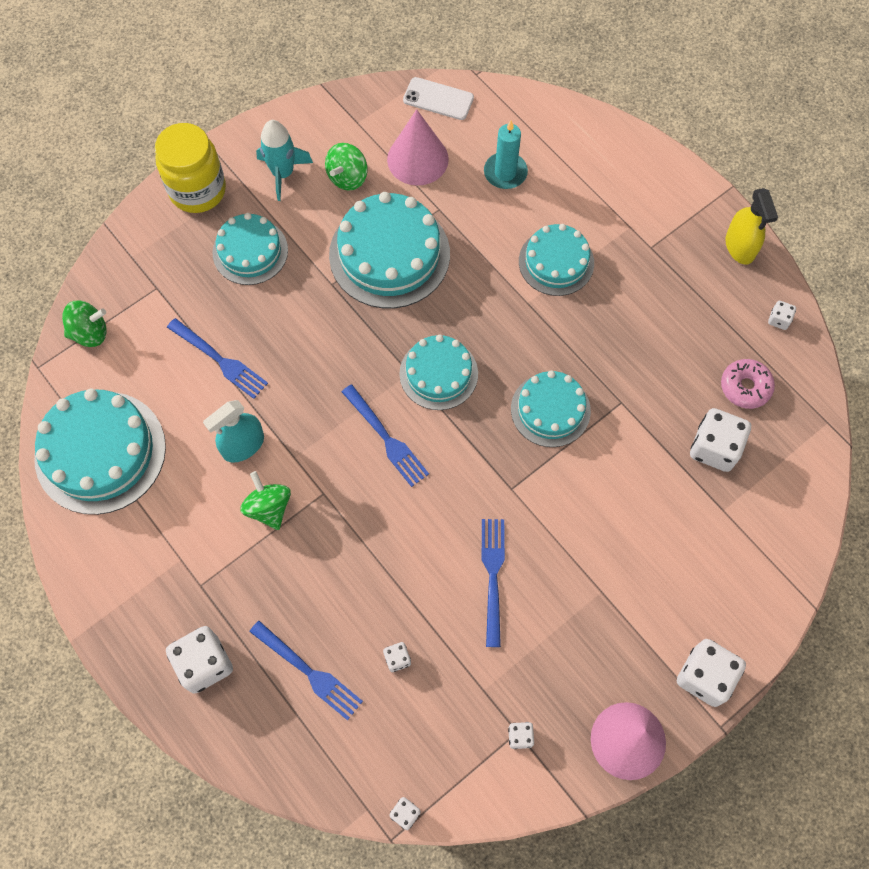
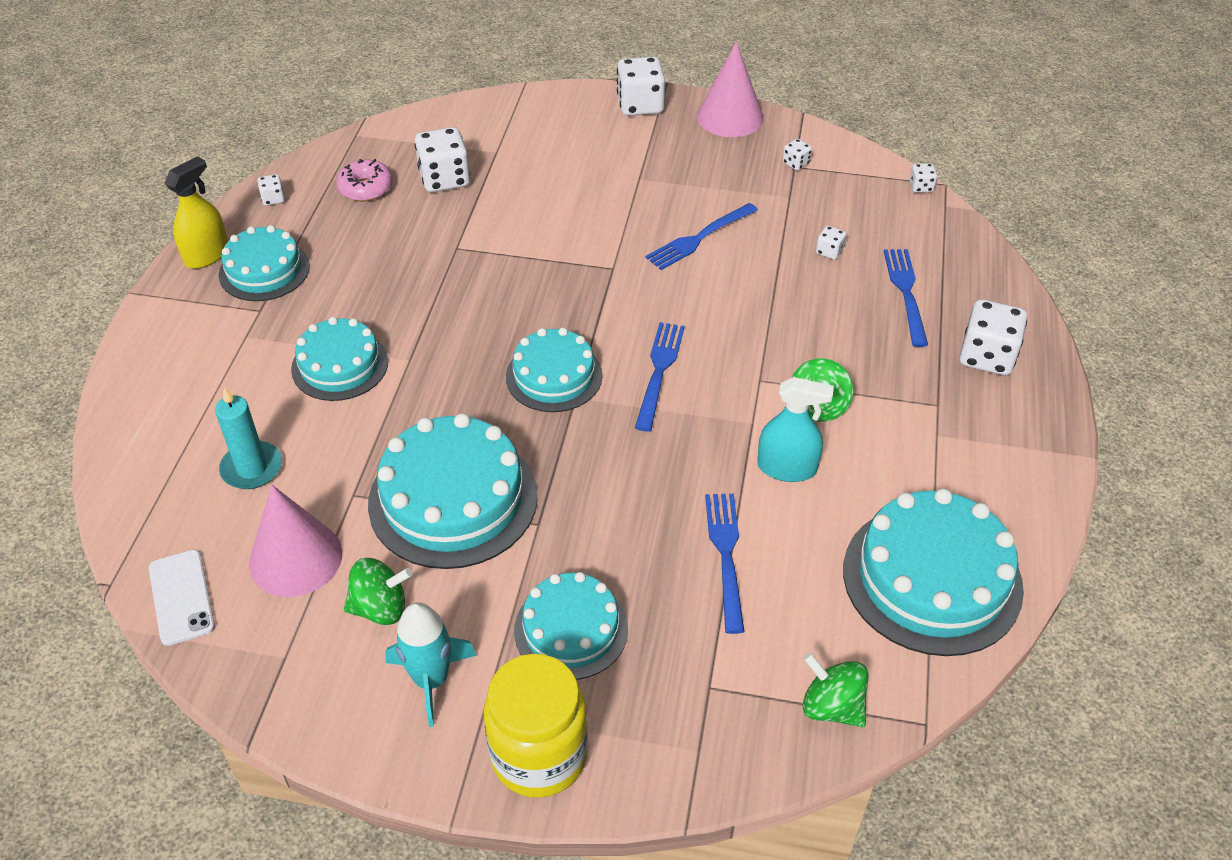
camera: 130 degrees left, 20 degrees down
(550, 409) = (511, 284): turquoise cake -> turquoise cake (264, 270)

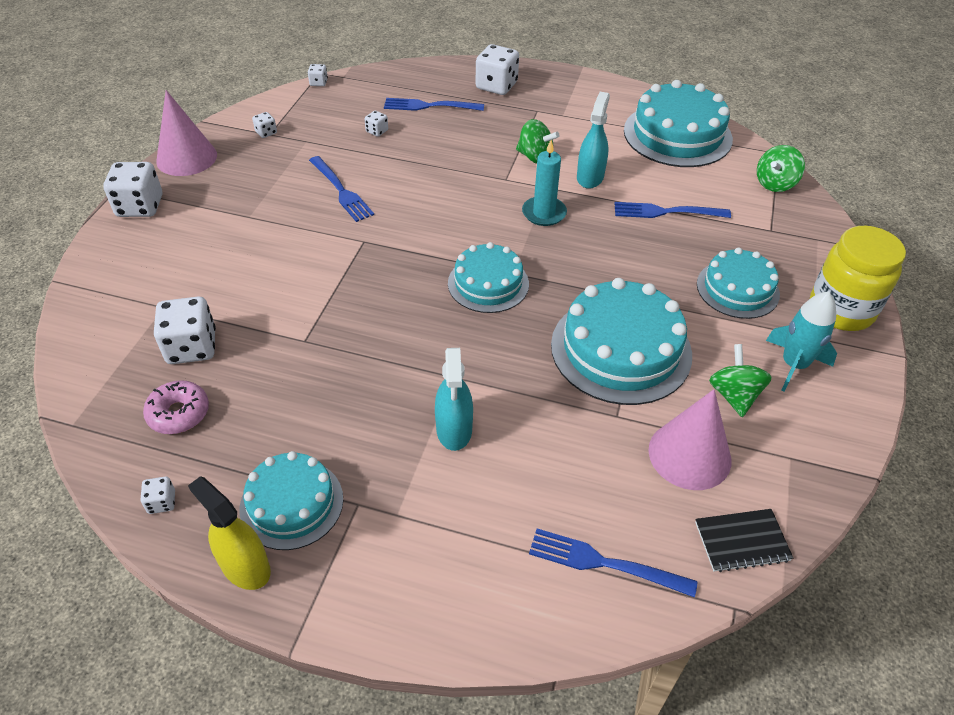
camera: 85 degrees left, 0 degrees up
(181, 597) = (742, 541): white phone -> black notebook
(252, 468) = (585, 495): turquoise candle -> turquoise candle (544, 213)
(340, 365) = (454, 429): turquoise cake -> turquoise spray bottle
(659, 371) = (491, 226): blue fork -> blue fork (604, 563)

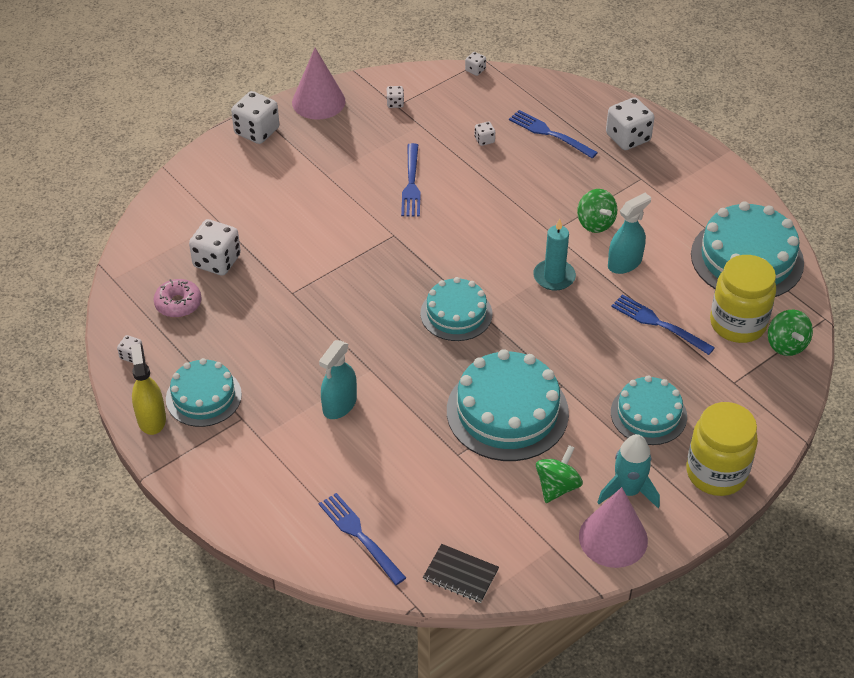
camera: 35 degrees right, 0 degrees up
(689, 454) = (482, 506): pink cone -> pink cone (613, 538)
(724, 185) = (737, 324): none -> yellow jar
(775, 184) = (786, 345): green spinning top -> green spinning top turned 90 degrees counterclockwise

